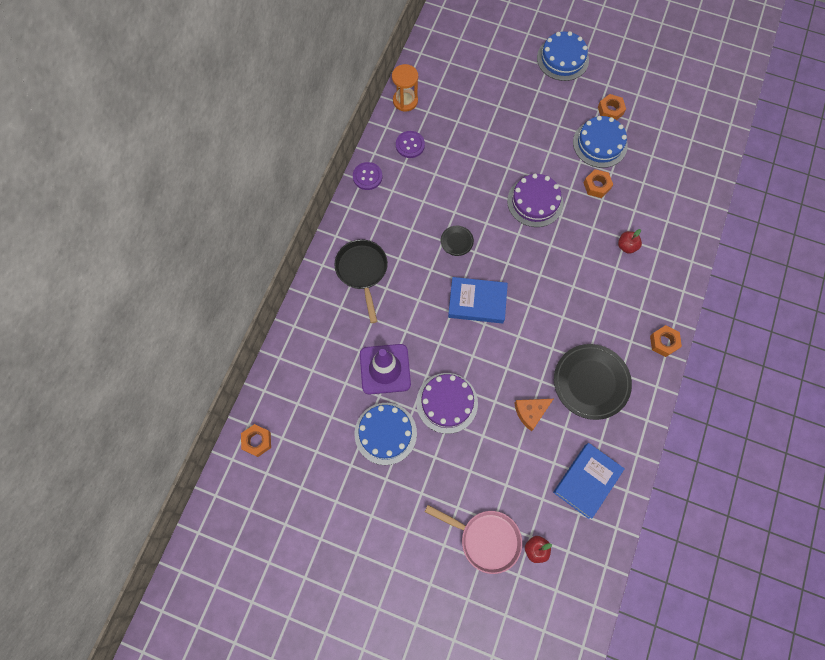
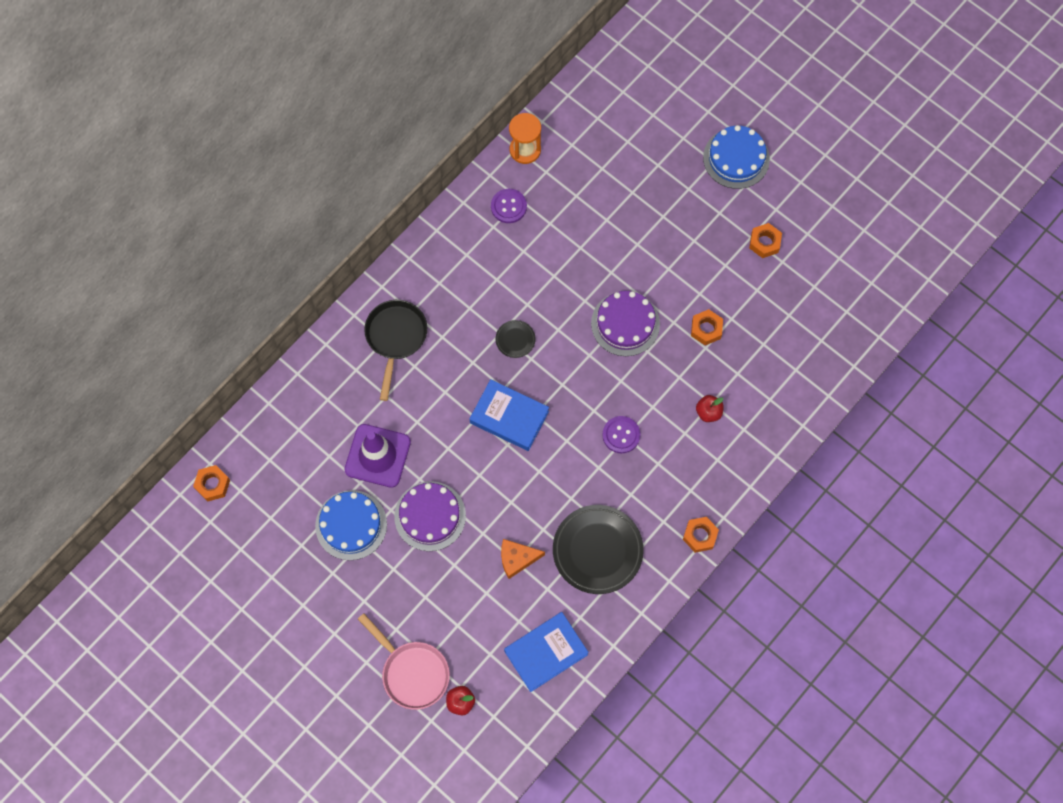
camera: 20 degrees right, 0 degrees up
(367, 176) = (444, 228): purple button -> purple button (621, 435)
(600, 144) = (733, 279): blue cake -> none

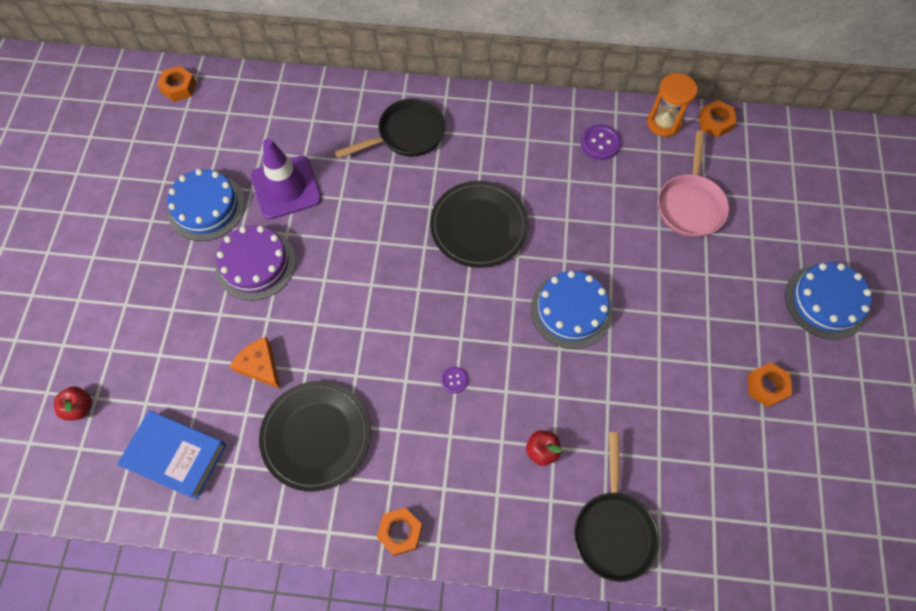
camera: 55 degrees right, 5 degrees down
(412, 672) = (88, 345): pink pan -> pink pan (690, 204)
(509, 417) = (399, 269): blue book -> none
(515, 340) = (479, 227): black plate -> black plate, size x2.17
(621, 435) = (454, 380): purple button -> purple button, size x0.60
(625, 323) = (571, 310): purple cake -> blue cake
(706, 329) = (627, 390): orange nut -> orange nut (715, 122)
(787, 404) = (613, 529): none -> black pan

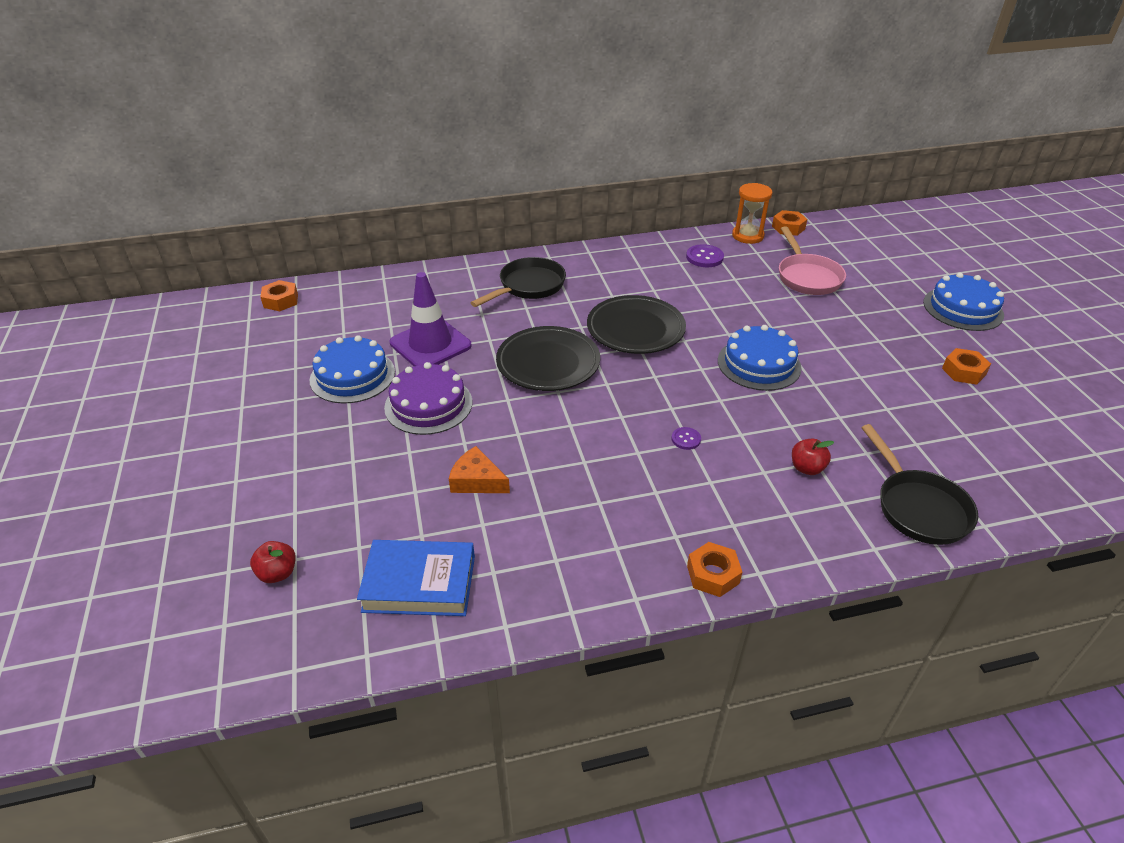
camera: 20 degrees left, 25 degrees down
(316, 436) = (572, 521): black plate -> black plate (548, 363)

